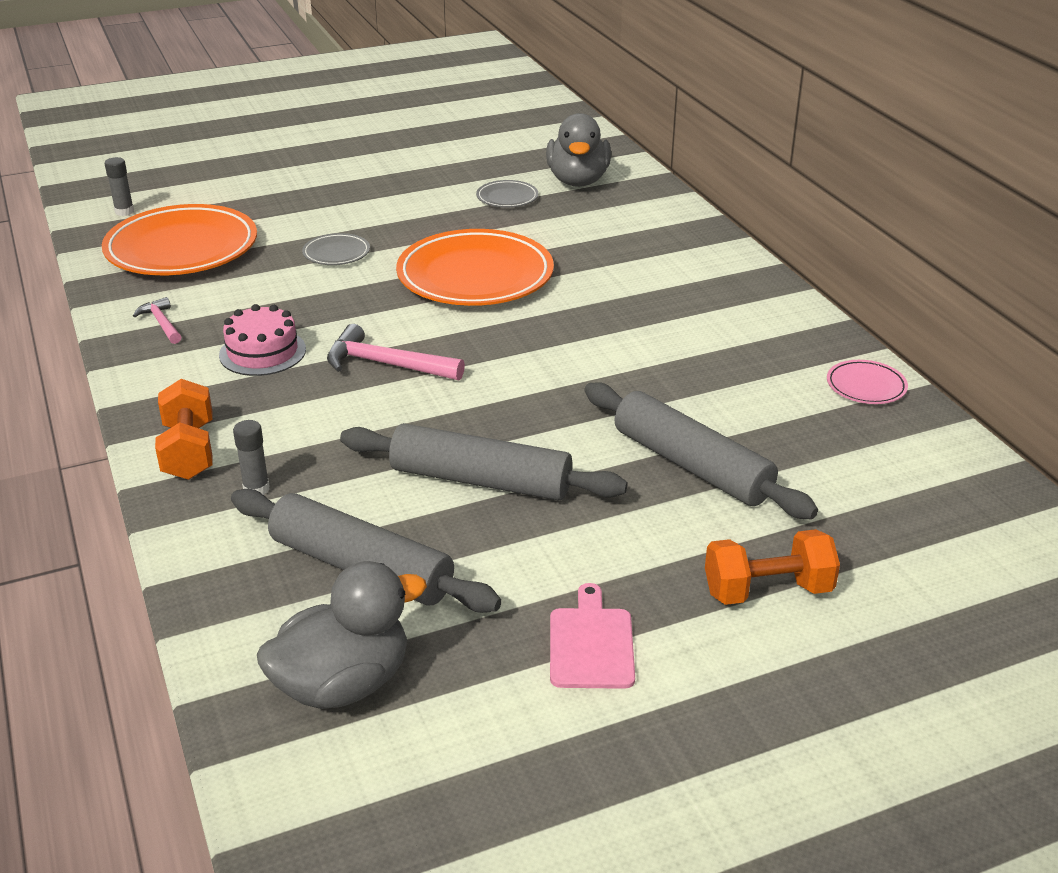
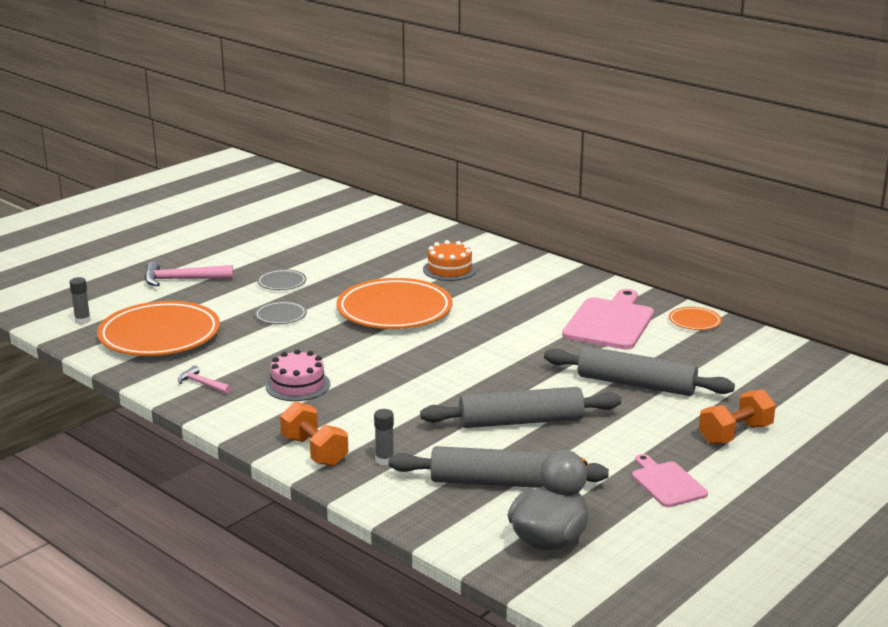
camera: 25 degrees left, 10 degrees down
(386, 364) = (391, 373): pink hammer -> pink hammer (182, 280)
(507, 198) = (364, 258): grey plate -> grey plate (282, 283)
(578, 181) = (402, 239): grey duck -> none
(597, 234) = (449, 269): none -> orange cake
(741, 358) = (610, 322): none -> pink cutting board
(866, 386) = (694, 321): pink plate -> orange plate

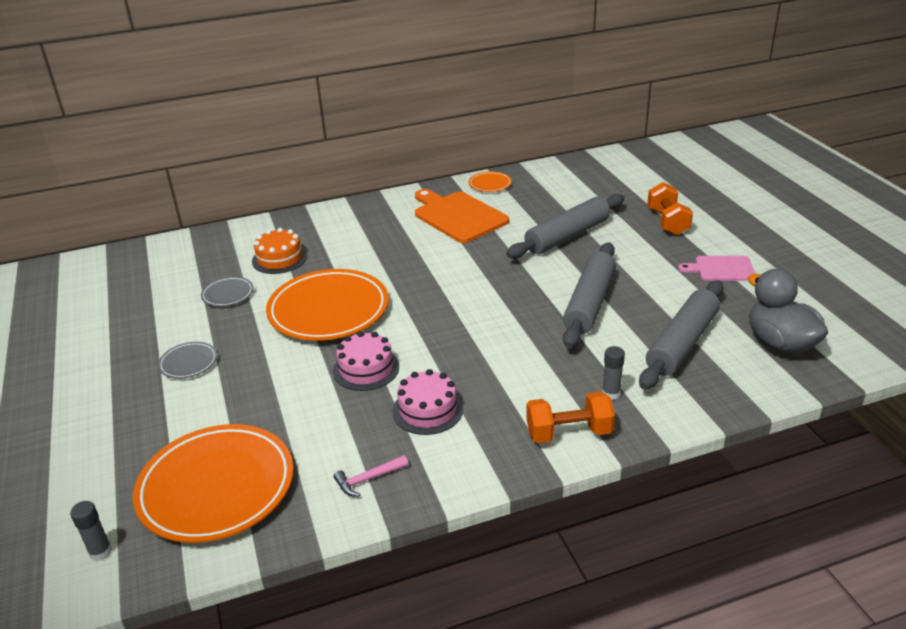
camera: 60 degrees left, 10 degrees up
(182, 280) = (90, 435): pink hammer -> none
(281, 316) = (265, 383): grey plate -> grey plate (228, 294)
(329, 347) = (366, 369): none -> pink cake
(610, 322) = (458, 216): pink cutting board -> orange cutting board

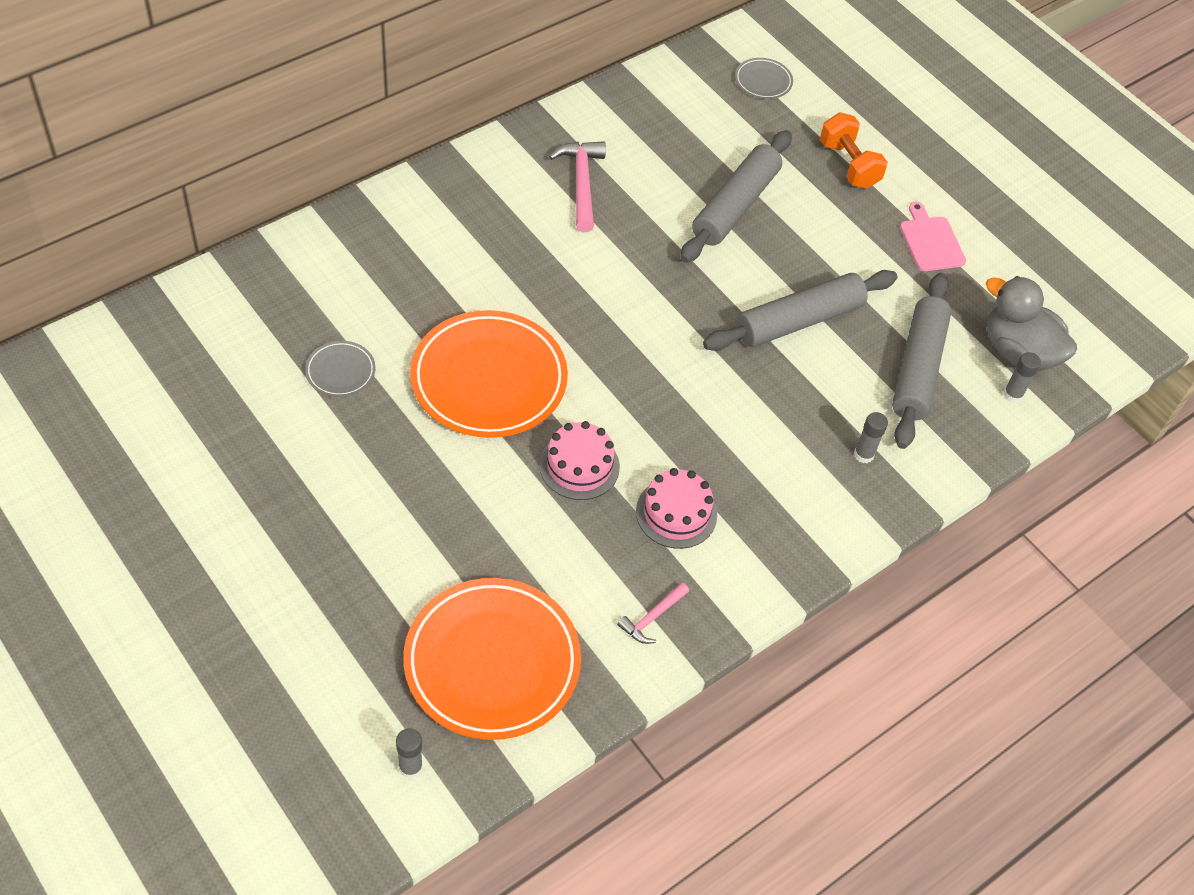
camera: 25 degrees left, 20 degrees up
(188, 363) = (355, 494): grey plate -> grey plate (763, 81)
(279, 258) = (376, 296): orange cake -> none
(458, 216) = (581, 183): orange cutting board -> pink hammer
(490, 184) = (599, 114): orange plate -> none
(569, 433) = (837, 516): orange dumbbell -> none
(589, 303) = (798, 320): grey rolling pin -> grey rolling pin turned 60 degrees clockwise
(721, 269) = (931, 241): pink cutting board -> pink cutting board turned 90 degrees clockwise
(766, 371) = (1012, 395): none -> grey glue stick

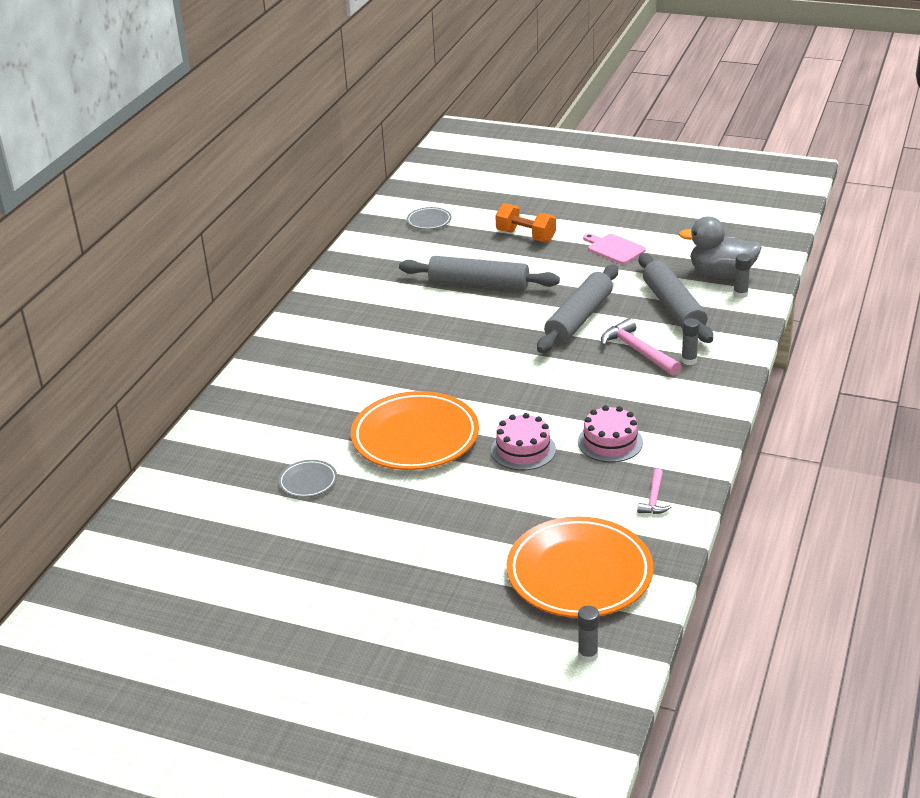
camera: 25 degrees left, 20 degrees down
(581, 183) = (367, 316): pink hammer -> pink hammer (637, 351)
(735, 206) = (478, 284): grey rolling pin -> grey rolling pin turned 75 degrees counterclockwise

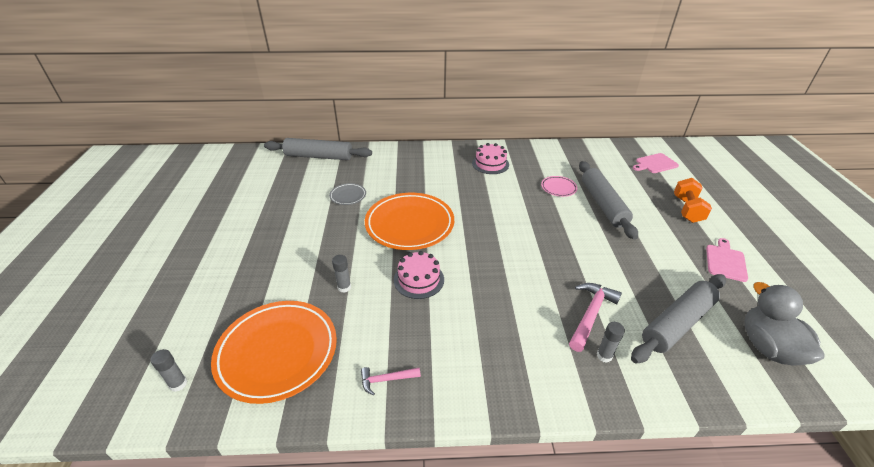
camera: 65 degrees right, 5 degrees up
(424, 304) = (558, 188): none -> pink plate
(429, 221) = (655, 164): grey plate -> pink cutting board
(578, 318) = (606, 266): grey rolling pin -> grey rolling pin (319, 156)
(610, 442) = (452, 329): pink cake -> pink cake (490, 164)
(740, 294) = (750, 372): grey glue stick -> grey glue stick (344, 287)

